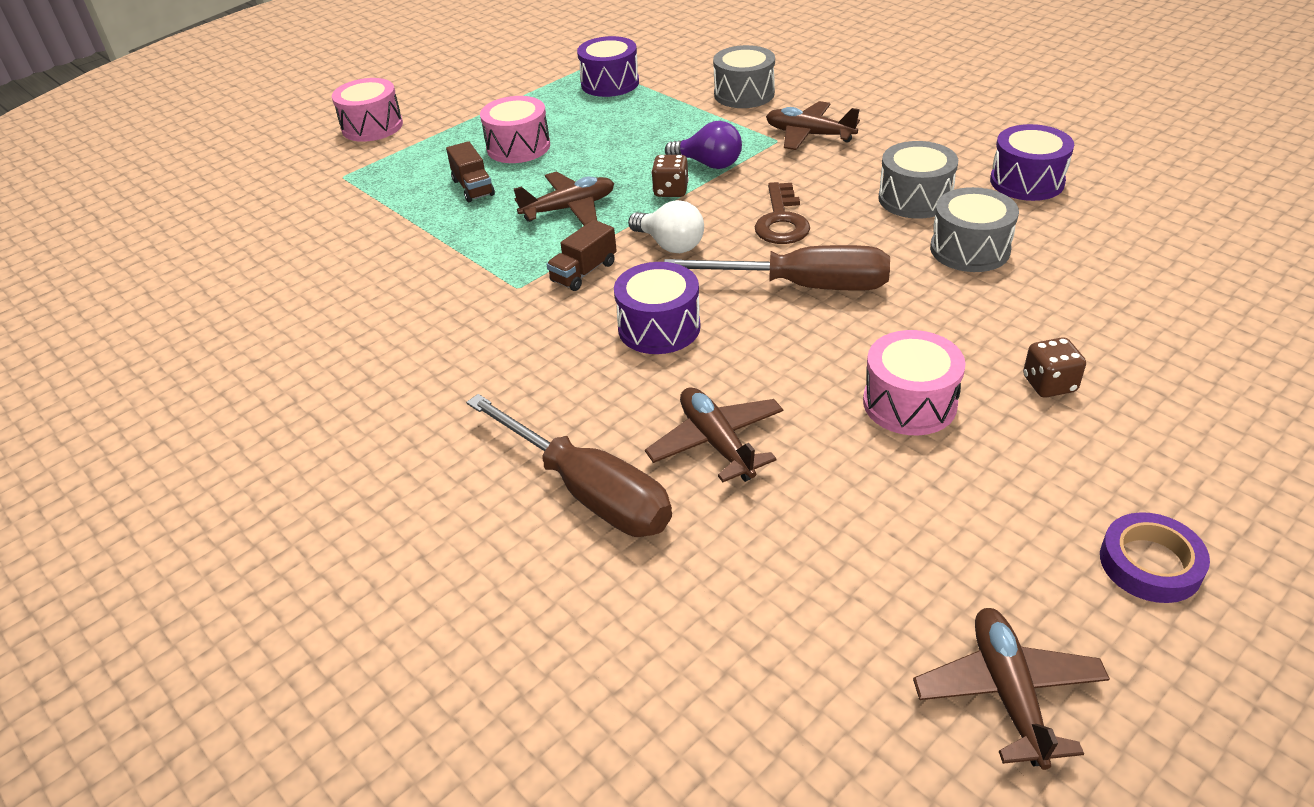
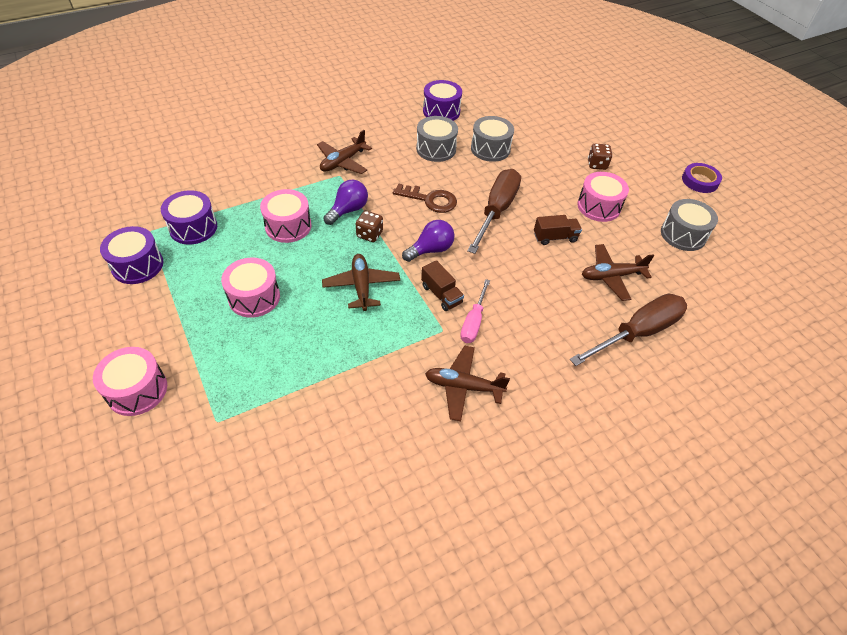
camera: 80 degrees left, 10 degrees up
(473, 187) = (298, 334): brown truck -> brown truck (555, 237)
(542, 310) = (473, 322): none -> pink screwdriver
(649, 134) = (288, 226): none -> pink drum
(659, 327) = (511, 274): purple drum -> purple drum (137, 265)
(670, 245) = (431, 250): white light bulb -> purple light bulb
(744, 94) = (268, 171): grey drum -> grey drum (683, 235)
(1008, 693) = (757, 237): brown plane -> brown plane (463, 386)

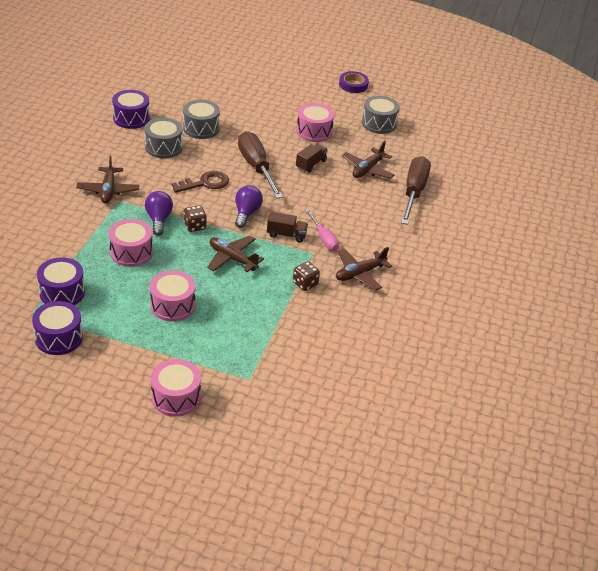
camera: 45 degrees left, 10 degrees down
(597, 164) = (282, 105): brown dice -> brown dice (305, 284)

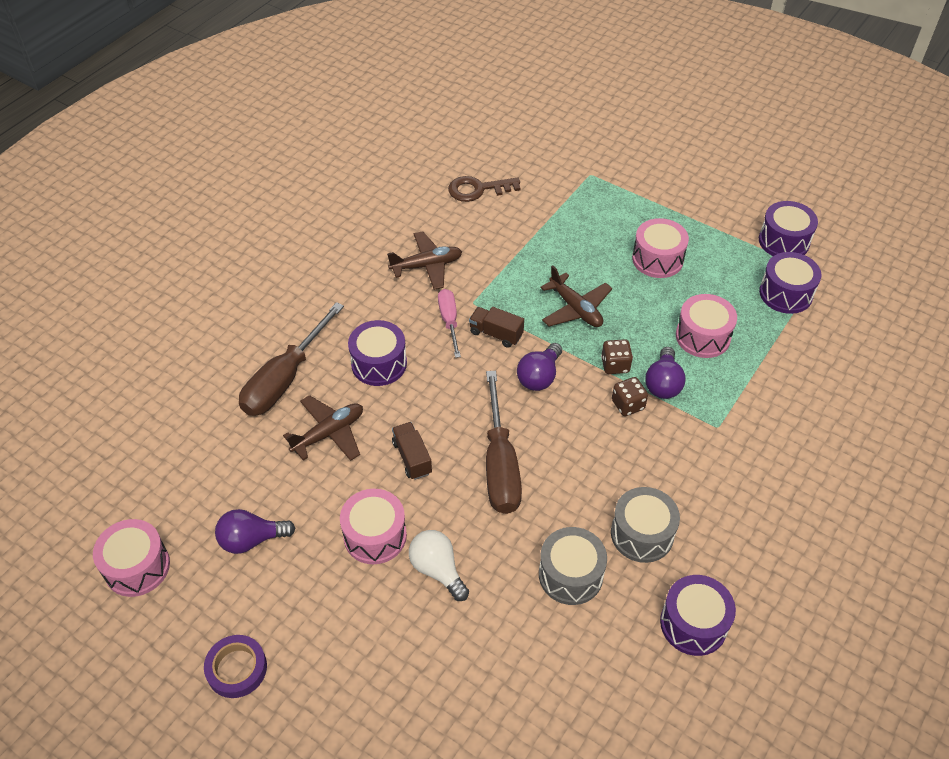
camera: 160 degrees left, 10 degrees up
(108, 190) = (733, 449): brown plane -> none
(176, 397) = (665, 168): pink drum -> pink drum (137, 567)
(205, 183) = (587, 442): brown key -> brown key (478, 189)
(274, 123) = (437, 570): none -> white light bulb
(305, 284) = (497, 263): brown dice -> brown dice (628, 405)
(311, 164) = (412, 458): brown truck -> brown truck turned 105 degrees clockwise
(358, 207) = (379, 363): none -> purple drum
(379, 123) = (251, 540): grey drum -> purple light bulb

